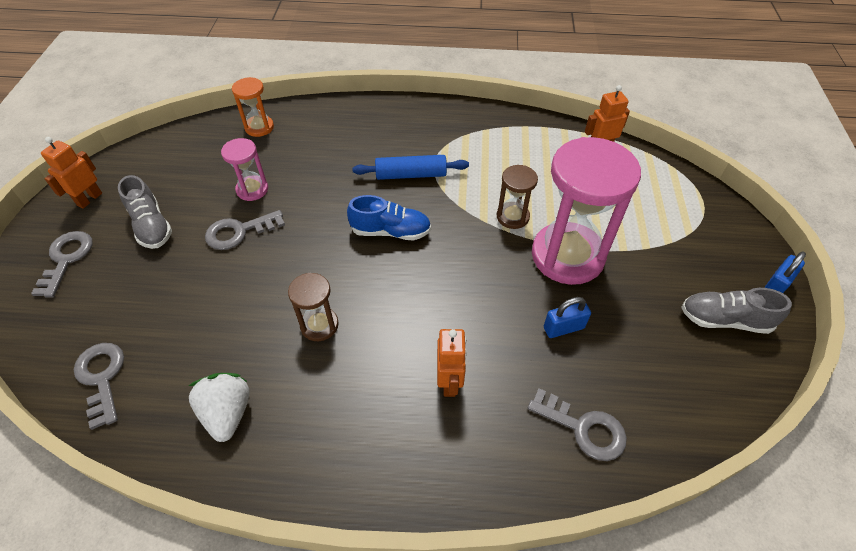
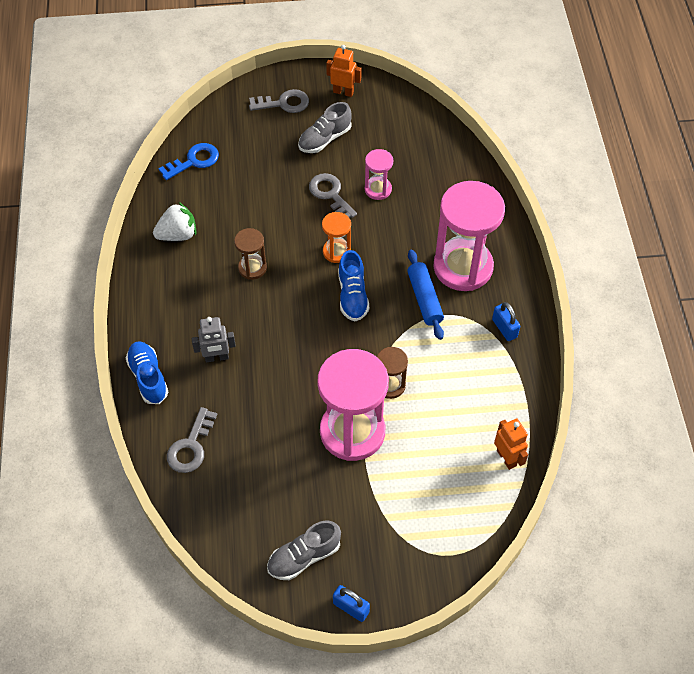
camera: 80 degrees right, 5 degrees up
(102, 378) = (194, 161): grey key -> blue key
(259, 127) = (456, 171): orange hourglass -> orange hourglass (336, 251)
(380, 142) = (463, 267): none -> pink hourglass
(449, 382) = (217, 357): orange robot -> grey robot
(468, 477) = (148, 377): none -> blue shoe
(563, 328) = (275, 431): blue padlock -> blue padlock (504, 328)
(724, 320) = (304, 556): grey shoe -> grey shoe turned 120 degrees counterclockwise

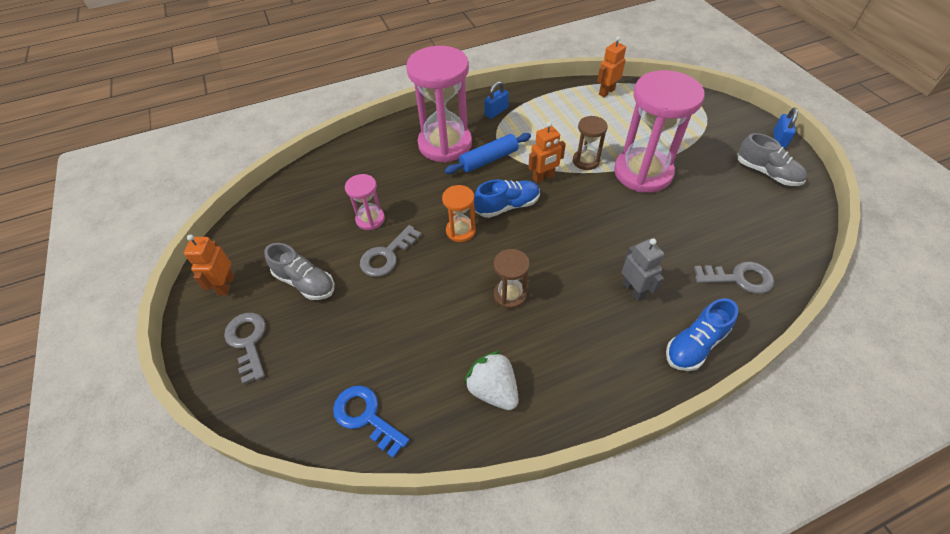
camera: 105 degrees left, 5 degrees down
(380, 338) = (543, 177): none -> orange robot

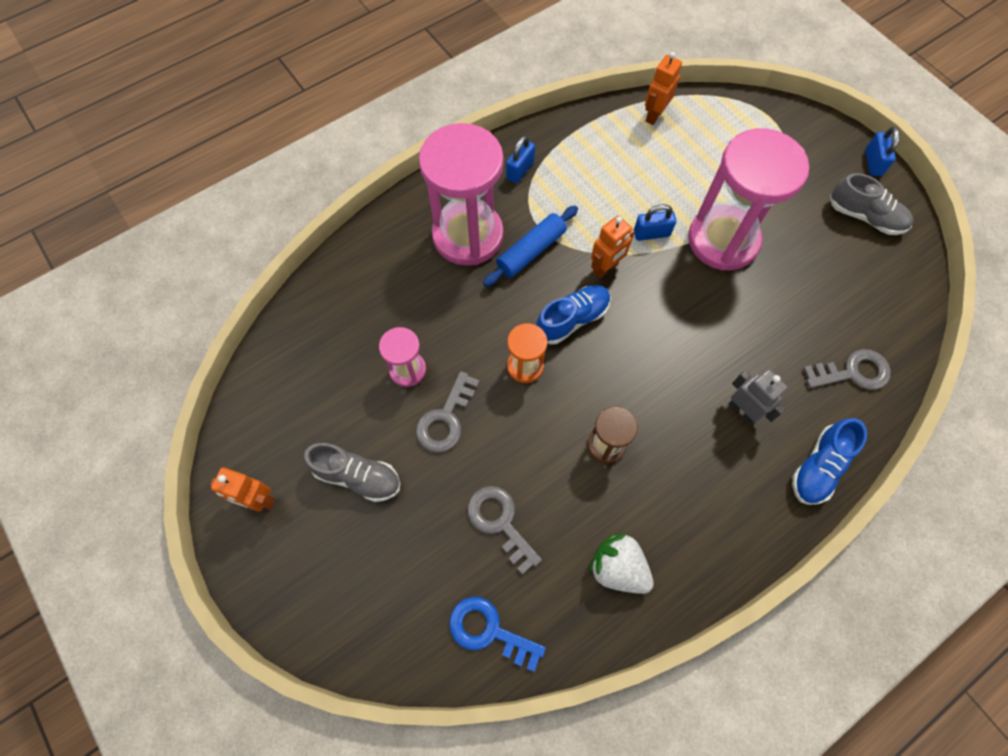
camera: 15 degrees left, 15 degrees up
(226, 285) = (259, 500): orange robot -> orange robot turned 60 degrees counterclockwise
(248, 342) = (318, 570): grey key -> grey key (500, 522)
(586, 161) = (651, 233): brown hourglass -> blue padlock

